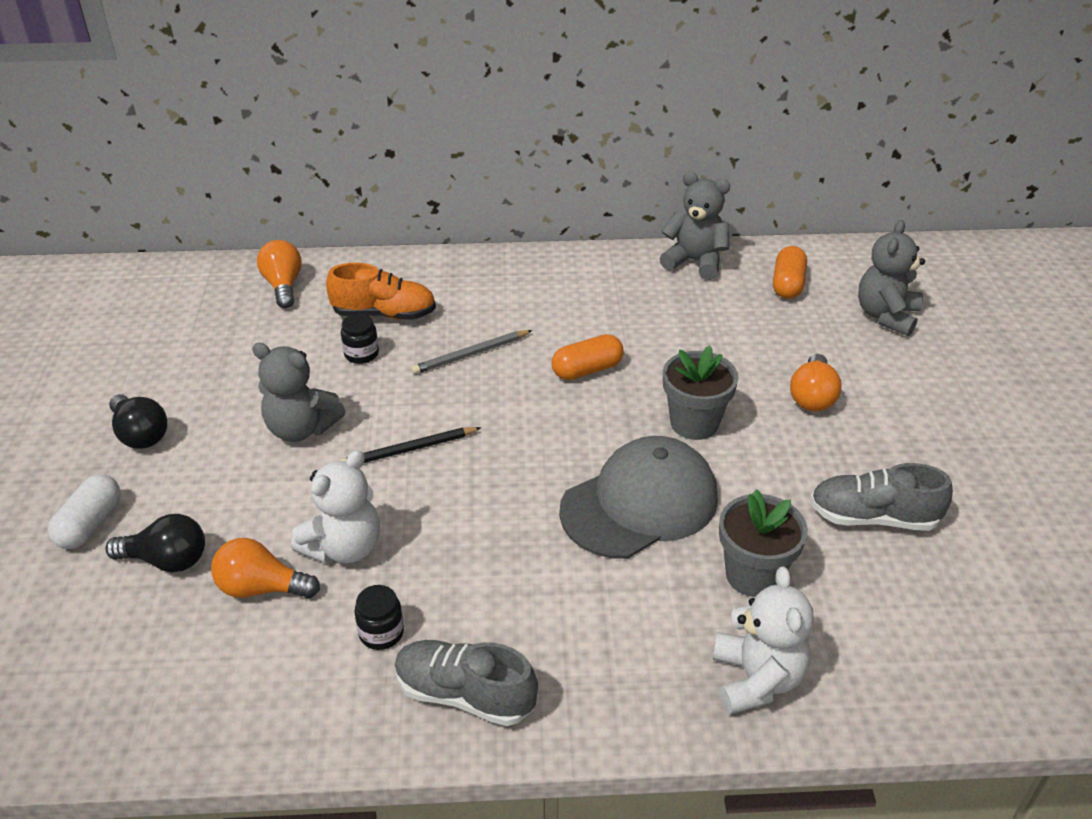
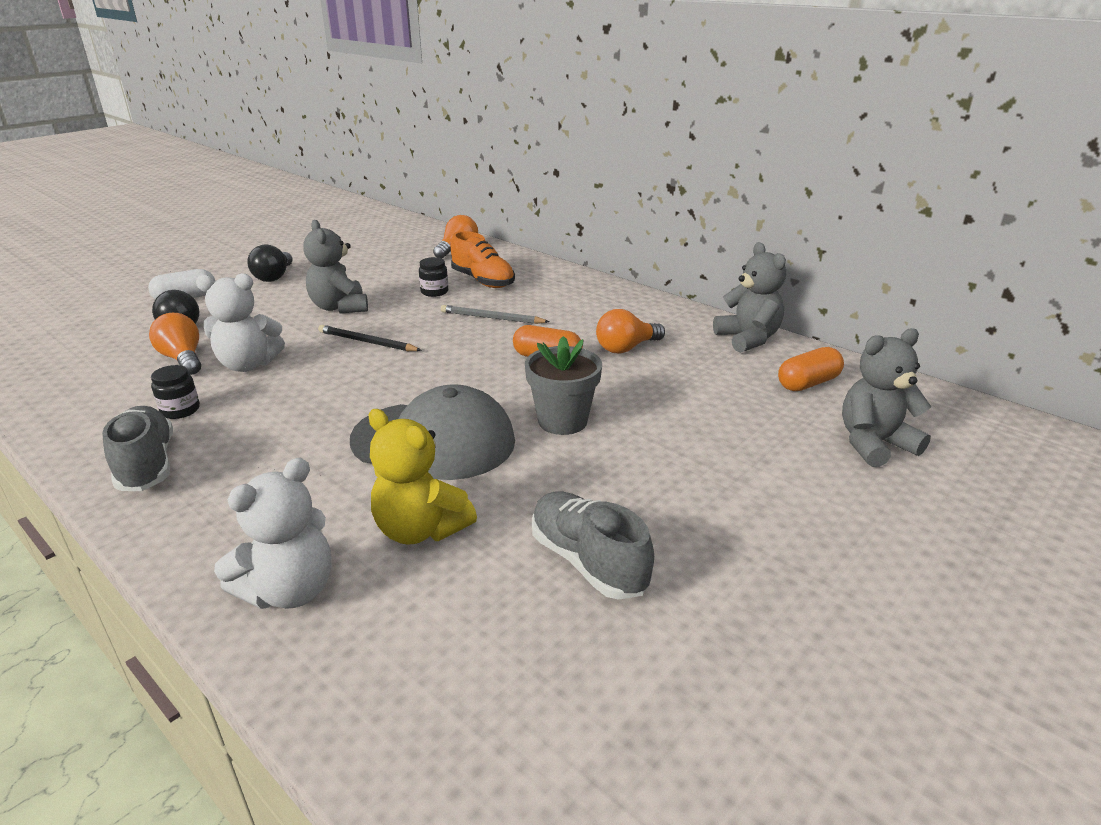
camera: 45 degrees right, 10 degrees down
(753, 575) = (420, 529): grey flower pot -> yellow teddy bear
(812, 397) = (692, 457): orange light bulb -> orange light bulb (626, 348)

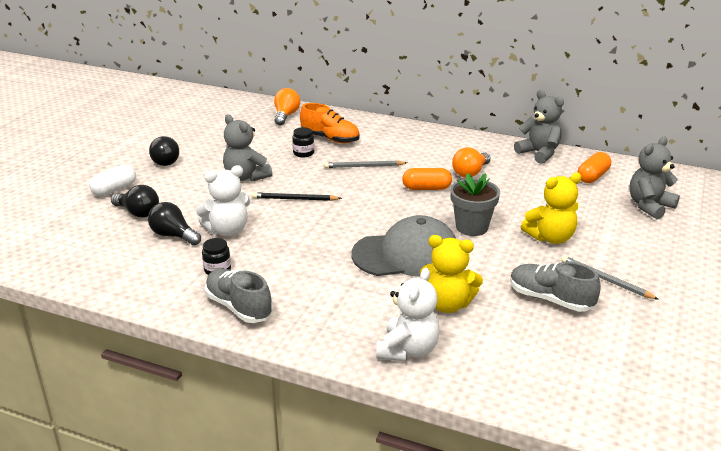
camera: 20 degrees left, 0 degrees up
(183, 359) = (173, 235): orange light bulb -> black light bulb
(669, 460) = (550, 238): none -> yellow teddy bear
(709, 550) = (605, 280): none -> grey pencil

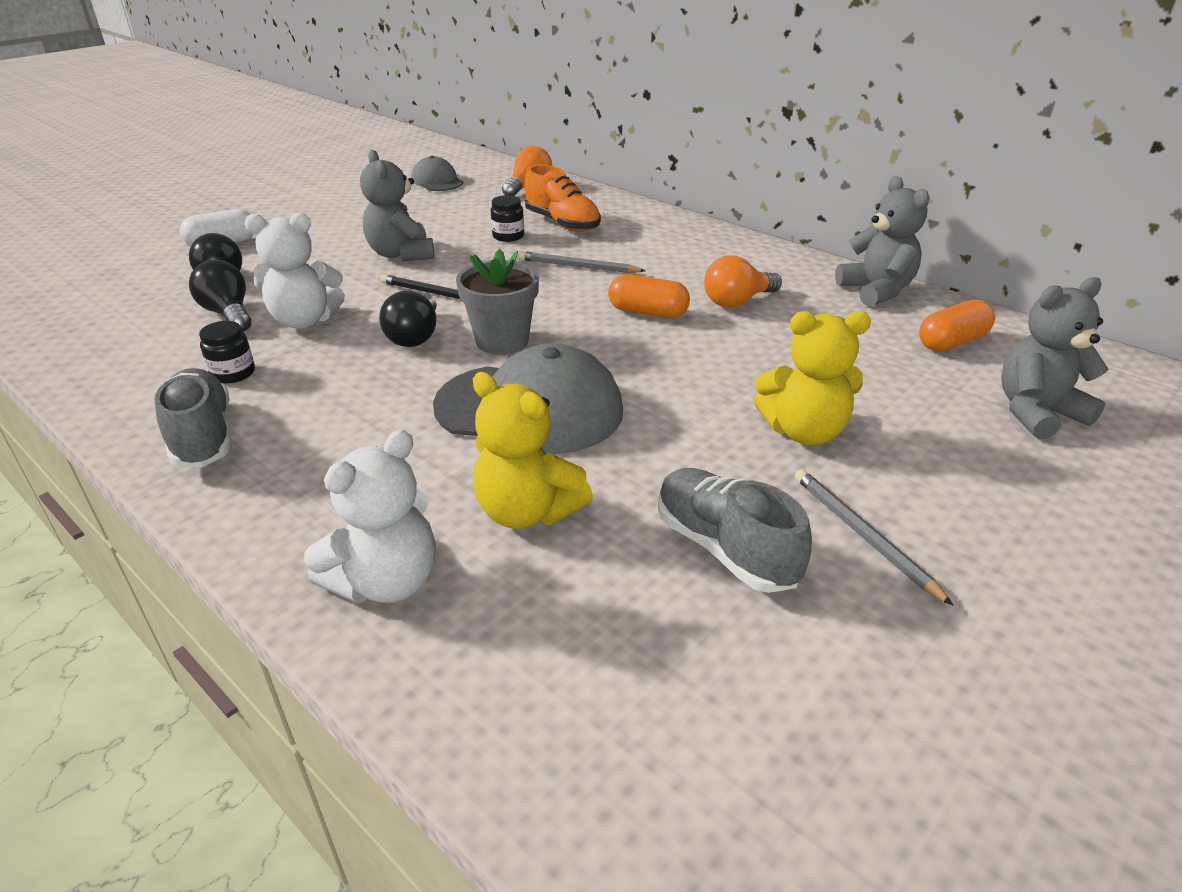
camera: 20 degrees right, 5 degrees up
(165, 160) = (321, 218): black light bulb -> black light bulb (415, 336)
(219, 120) = (437, 181): none -> grey cap
(472, 227) = (675, 386): grey flower pot -> grey flower pot (502, 341)

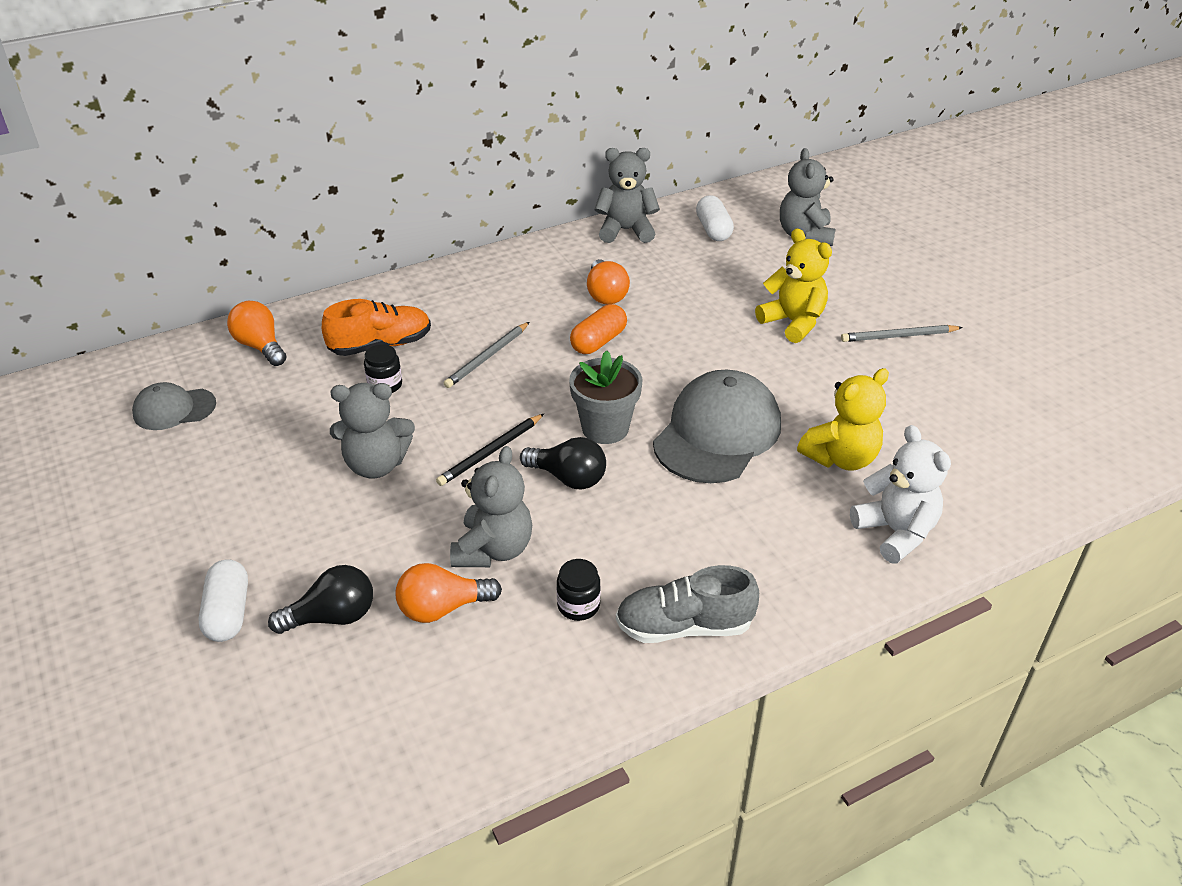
camera: 70 degrees left, 5 degrees up
(228, 314) = (442, 608): black light bulb -> orange light bulb
(304, 321) = (493, 549): white teddy bear -> grey teddy bear
(724, 548) = (897, 388): grey shoe -> none
(804, 431) = (793, 322): yellow teddy bear -> yellow teddy bear turned 60 degrees counterclockwise
(951, 342) = (713, 230): orange capsule -> white capsule

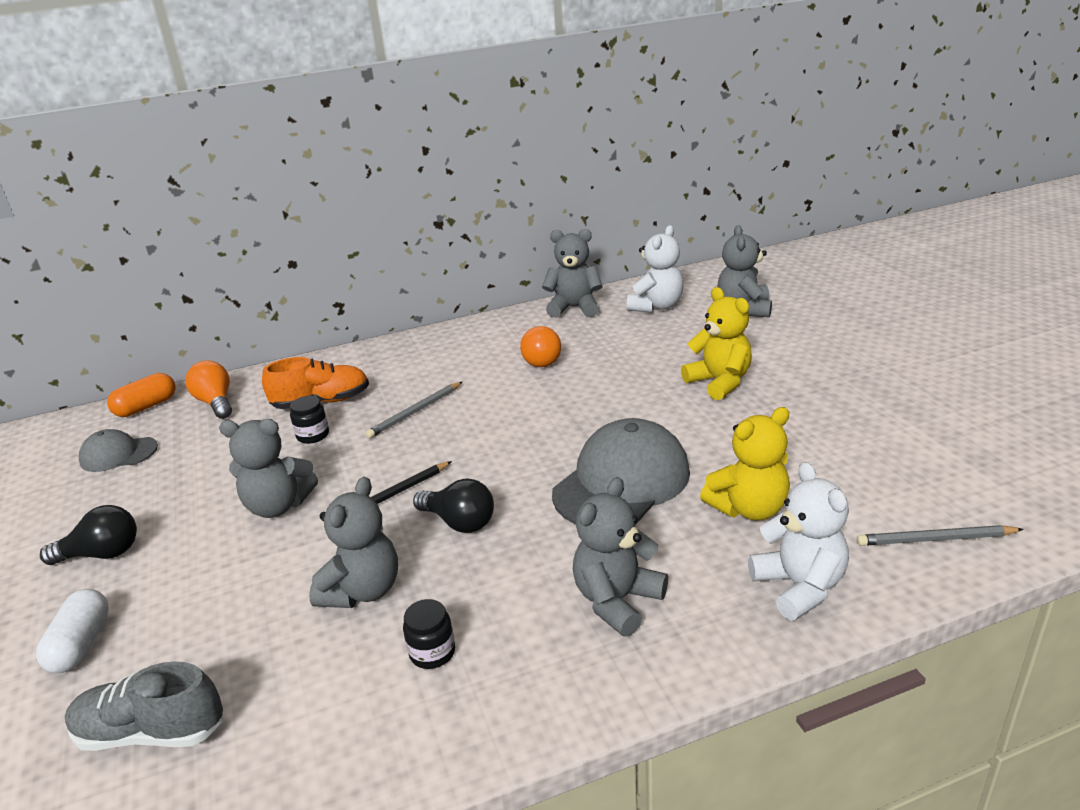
camera: 10 degrees right, 10 degrees down
(332, 617) = (178, 653): black light bulb -> black light bulb (102, 554)
(442, 608) = (291, 649): orange light bulb -> none
(598, 341) = (524, 399): orange capsule -> orange capsule (146, 407)
(605, 428) = (509, 476): grey flower pot -> none
(684, 626) = (541, 681): grey shoe -> grey shoe (151, 732)
(713, 230) = (656, 306): white capsule -> white teddy bear
(736, 551) = (617, 601): none -> grey teddy bear
(898, 336) = (826, 394): grey pencil -> grey pencil (935, 539)

